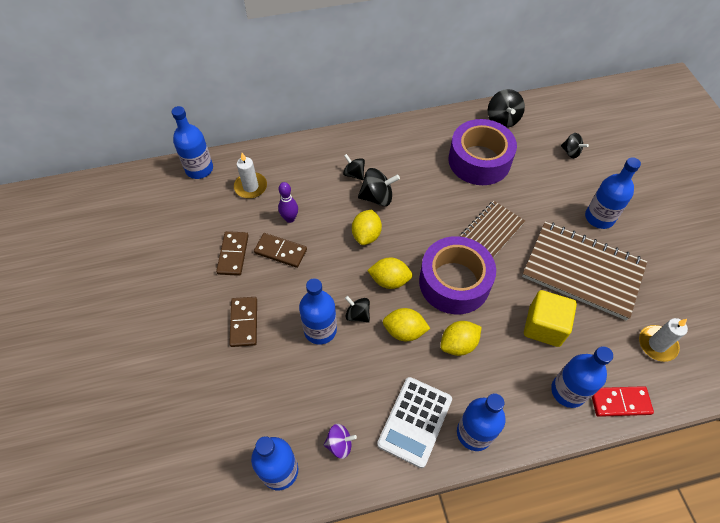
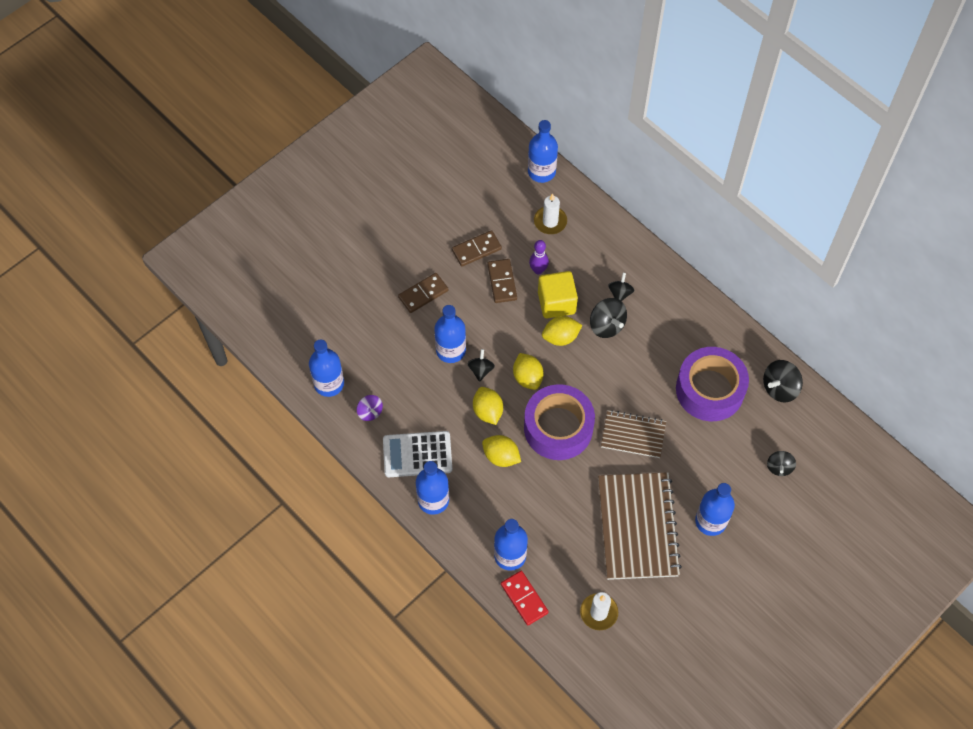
camera: 60 degrees right, 5 degrees up
(544, 326) = (559, 516): yellow cube -> yellow cube (556, 303)

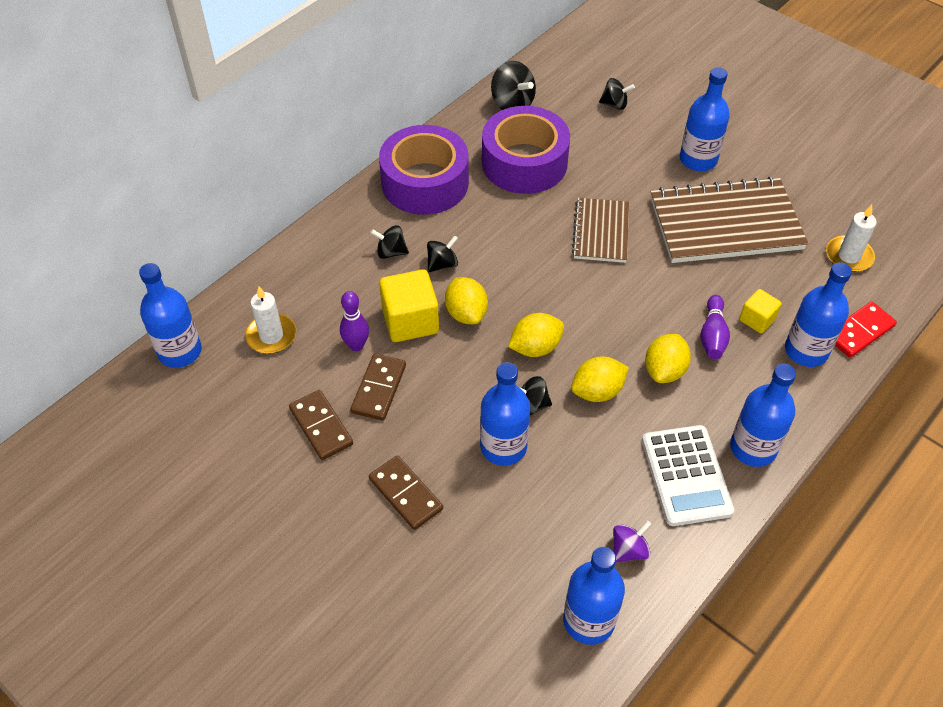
camera: 95 degrees left, 10 degrees down
(502, 282) = (378, 389): brown domino -> brown domino turned 60 degrees counterclockwise
(529, 494) = (712, 335): none -> purple bowling pin
(541, 528) = (757, 319): none -> yellow cube
(558, 428) = (607, 309): purple tape -> purple tape (425, 182)
(606, 325) = (442, 264): black spinning top -> black spinning top, size x0.64

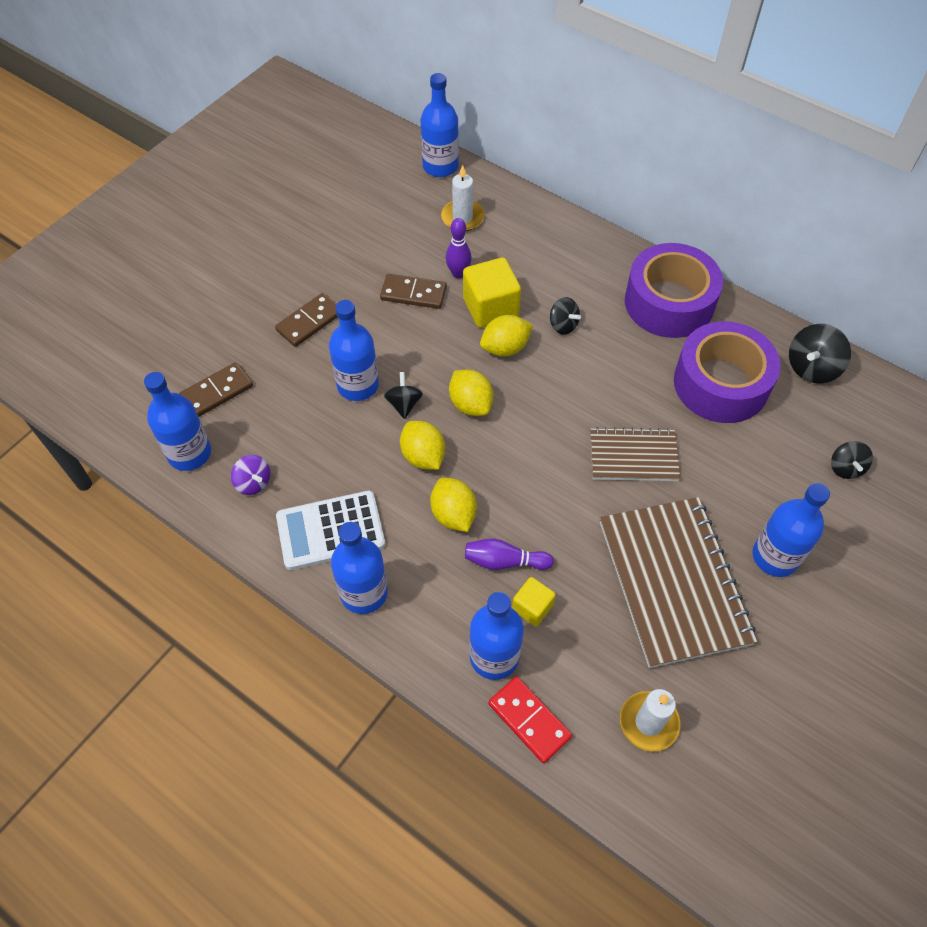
camera: 85 degrees right, 5 degrees up
(321, 426) = (373, 261): brown domino -> brown domino (217, 392)
(391, 252) = (571, 286): black spinning top -> none
(664, 370) = (453, 514): yellow lemon -> yellow lemon turned 45 degrees clockwise

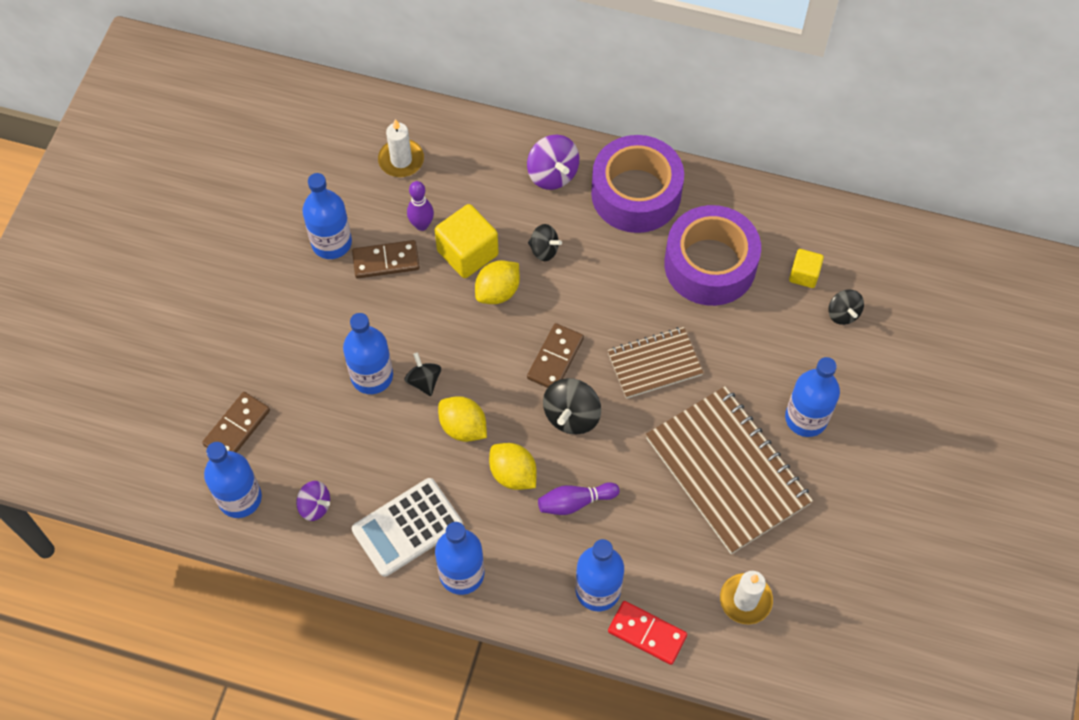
camera: 20 degrees left, 5 degrees up
(309, 322) = (295, 324): brown domino -> brown domino (555, 358)
(440, 166) = (355, 106): blue bottle -> blue bottle (331, 243)
(470, 404) = (487, 360): yellow lemon -> none
(532, 607) = (614, 536): yellow cube -> yellow cube (804, 275)
(595, 265) = (552, 174): none -> purple spinning top
(812, 368) = (787, 222): black spinning top -> black spinning top (571, 416)

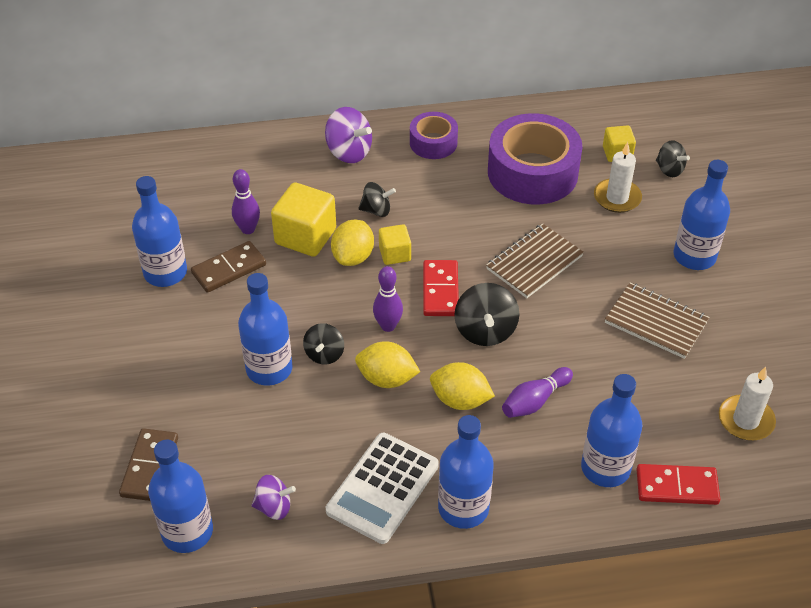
camera: 25 degrees left, 15 degrees down
(401, 160) = (198, 186): white candle -> white candle (617, 198)
(424, 381) = (324, 354): black spinning top -> black spinning top turned 120 degrees counterclockwise
(491, 376) = (388, 326): none -> purple bowling pin
(535, 304) = (395, 254): none -> yellow cube
(555, 358) = (440, 290): brown domino -> red domino
(636, 194) = (433, 143): purple tape -> purple tape, size x0.54
(727, 471) = (656, 322): brown notebook -> brown notebook, size x0.57

